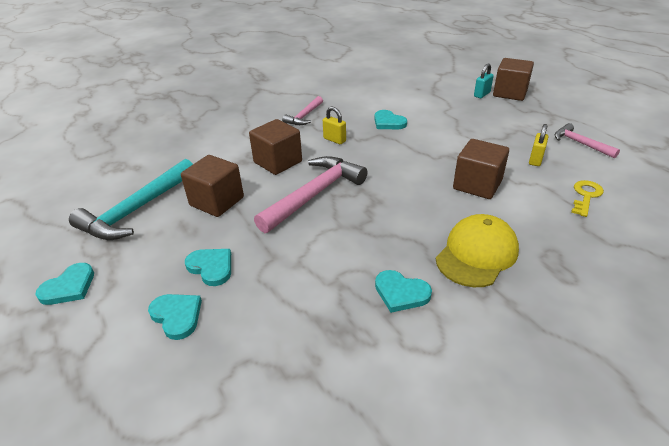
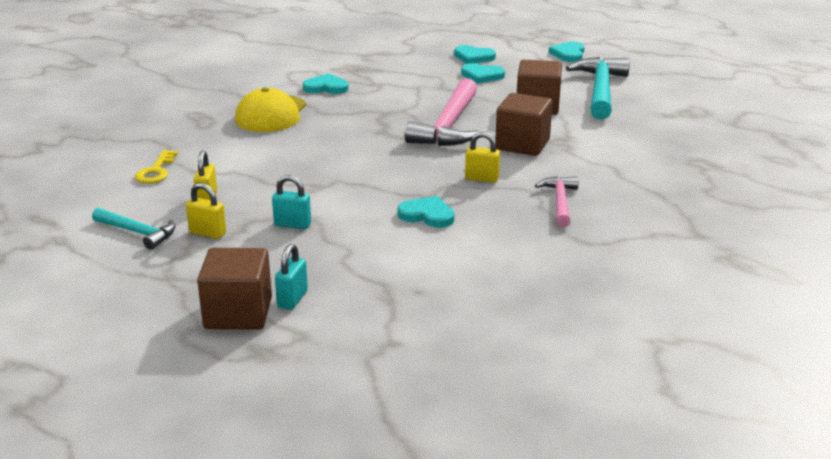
camera: 155 degrees right, 10 degrees down
(475, 131) = (292, 225): none -> turquoise padlock
(477, 185) = (278, 161): brown cube -> none
(531, 135) = (207, 233): none -> yellow padlock
(580, 143) = (138, 232): pink hammer -> turquoise hammer

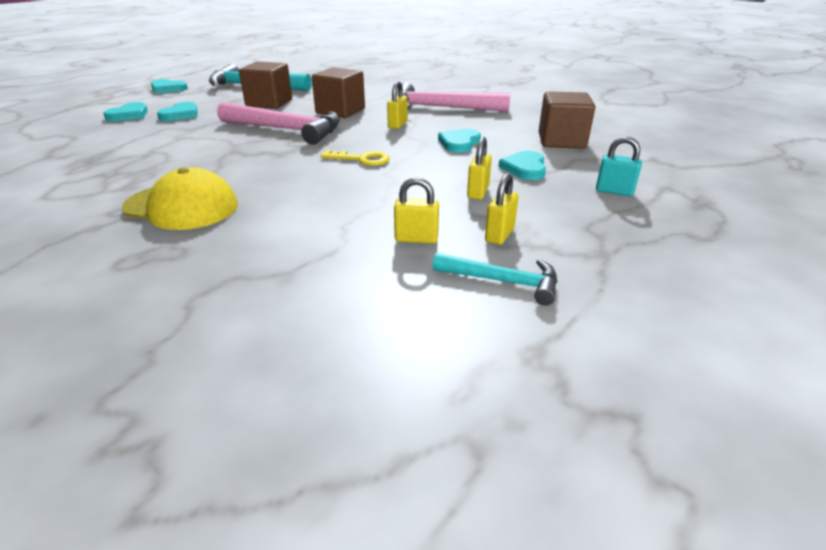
camera: 85 degrees left, 5 degrees up
(138, 232) = (503, 281): turquoise hammer -> turquoise hammer turned 75 degrees clockwise
(156, 171) = (320, 282): yellow key -> yellow key (361, 159)
(238, 313) = (650, 213): brown cube -> brown cube (561, 141)
(292, 225) = (478, 192): turquoise padlock -> yellow padlock
(326, 87) = (128, 176): turquoise heart -> turquoise heart (525, 168)
(560, 202) = (440, 108): pink hammer -> pink hammer, size x1.81

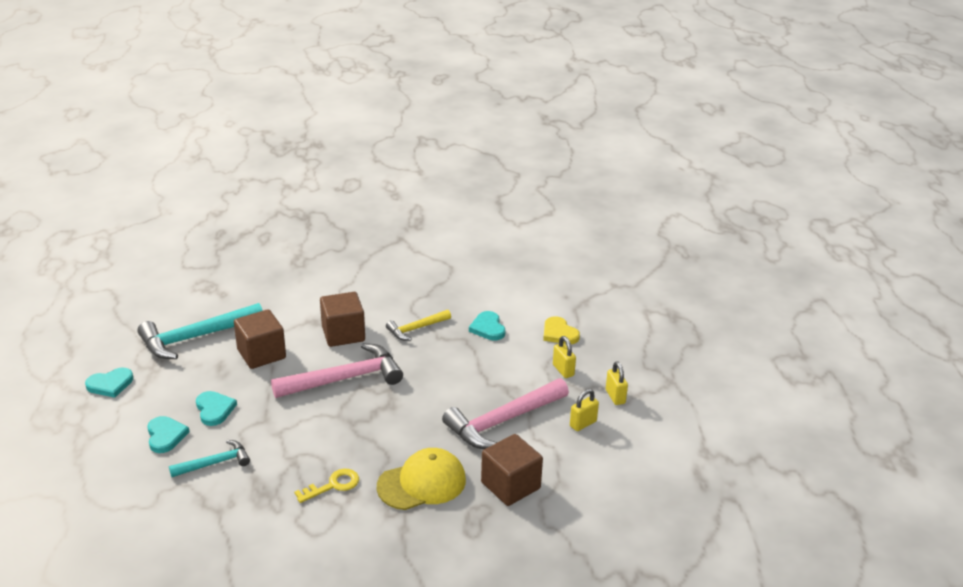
camera: 45 degrees left, 0 degrees up
(361, 159) = (454, 380): yellow key -> yellow key (333, 485)
(397, 125) = (416, 329): yellow padlock -> yellow hammer
(440, 108) = (413, 290): pink hammer -> pink hammer (502, 421)
(503, 281) = (653, 425): turquoise hammer -> turquoise hammer (215, 463)
(525, 168) = (559, 333): turquoise heart -> yellow heart
(561, 141) = (545, 292): brown cube -> brown cube (510, 485)
(614, 191) = (626, 329): turquoise padlock -> none

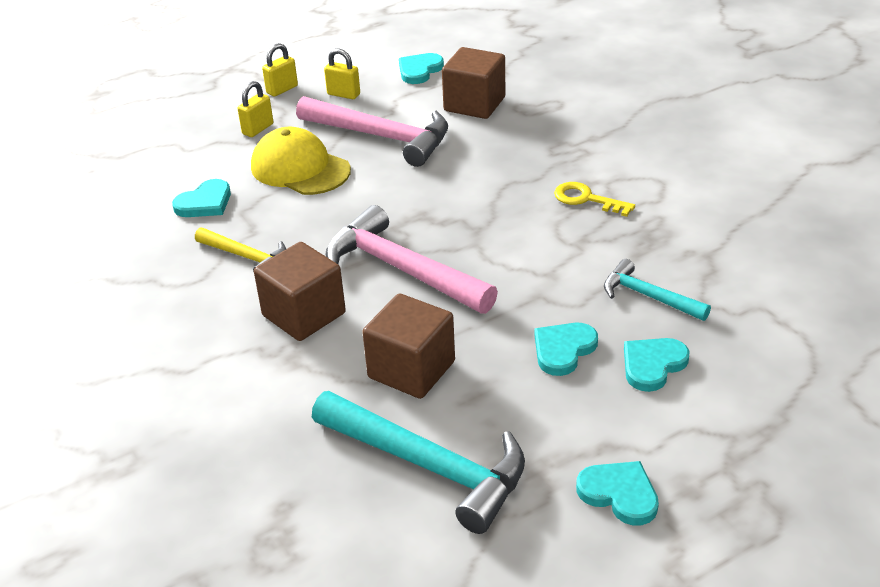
camera: 115 degrees left, 5 degrees up
(422, 483) = (524, 150): yellow cap -> yellow cap (300, 168)
(559, 333) = (182, 152): yellow heart -> none
(592, 477) = (419, 70): none -> turquoise heart

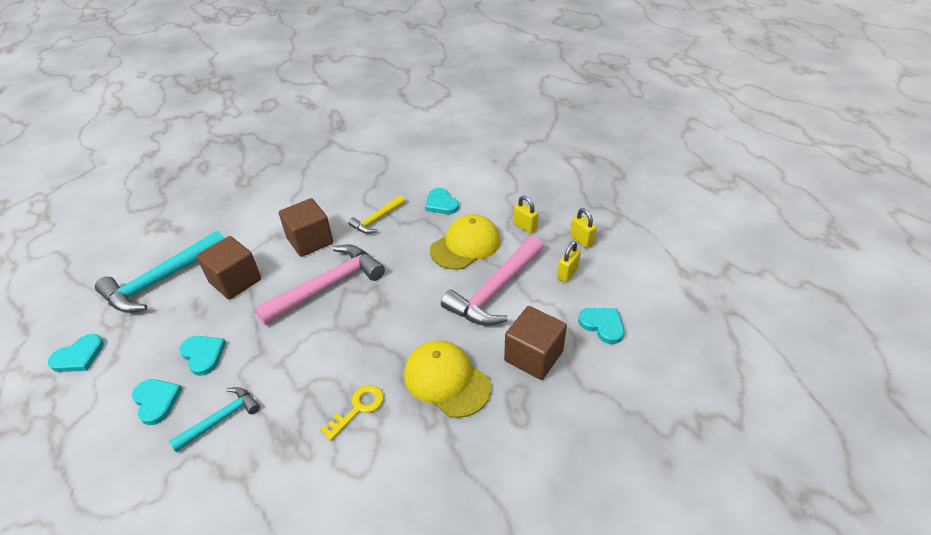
camera: 100 degrees right, 5 degrees up
(526, 150) = (446, 380): none -> yellow cap

